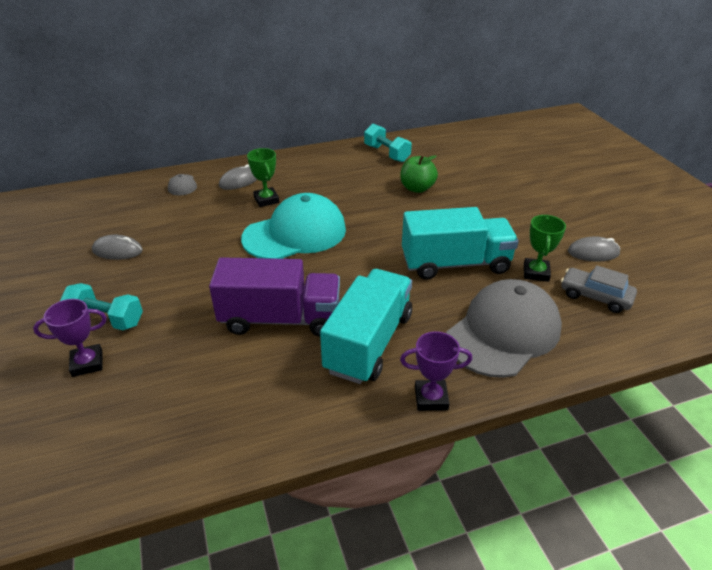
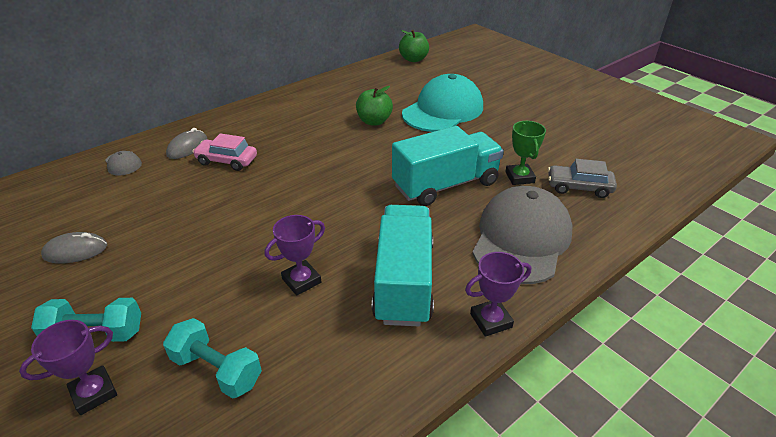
camera: 20 degrees left, 0 degrees up
(266, 200) = (227, 161): green trophy -> pink car
(280, 319) = (301, 281): purple truck -> purple trophy
(295, 234) = (274, 189): turquoise cap -> turquoise cap (443, 110)
(387, 153) = (328, 94): turquoise dumbbell -> turquoise dumbbell (217, 370)
(489, 132) = (413, 59): none -> green apple
(593, 252) = (556, 149): grey mouse -> none

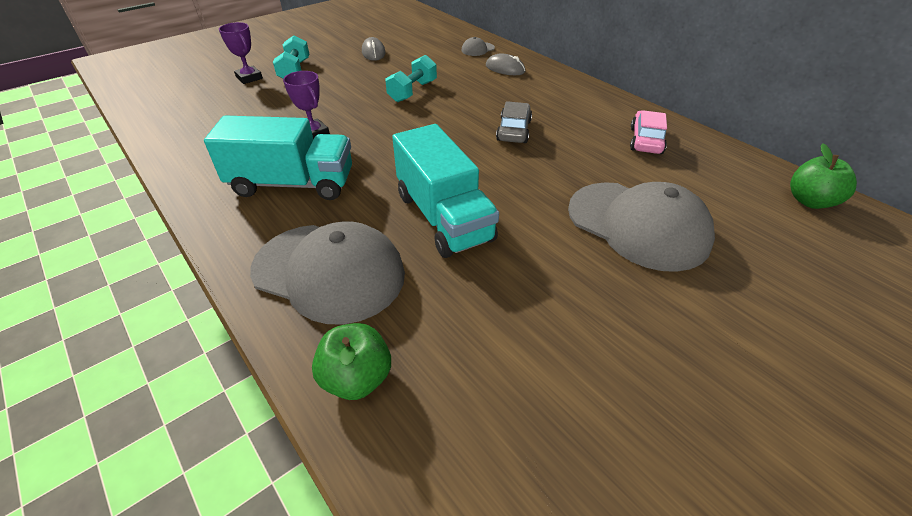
camera: 90 degrees right, 5 degrees up
(217, 370) = (244, 110): turquoise dumbbell -> turquoise dumbbell (412, 91)
(227, 161) = (485, 87): pink car -> pink car (645, 140)
(374, 121) = (584, 164): green apple -> green apple (357, 378)
(443, 110) = (638, 225): turquoise cap -> grey cap
(491, 320) = (220, 233): purple trophy -> none
(519, 177) = (460, 289): green trophy -> none
(579, 187) = (432, 358): grey car -> grey car (513, 131)

